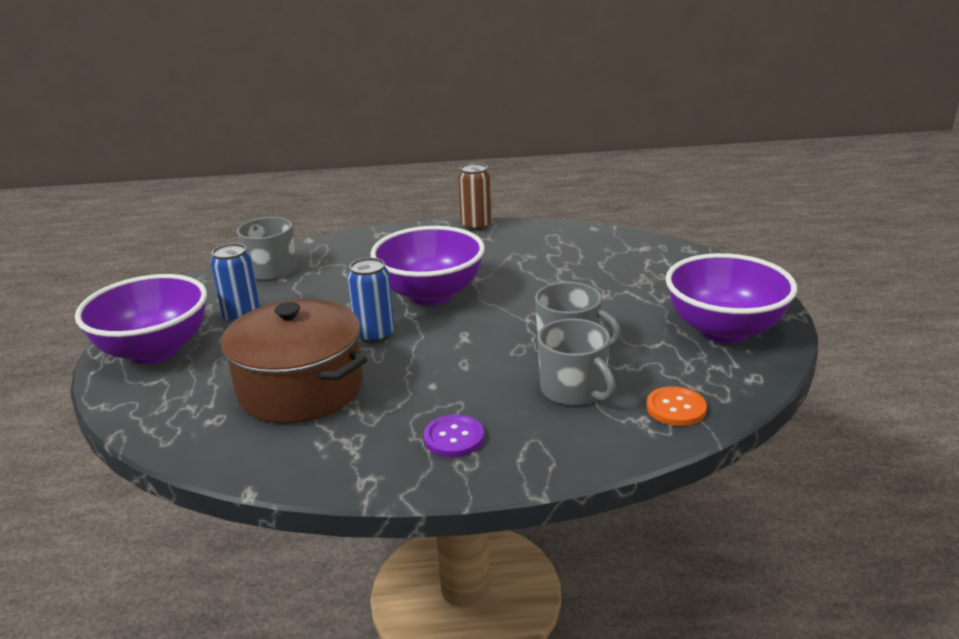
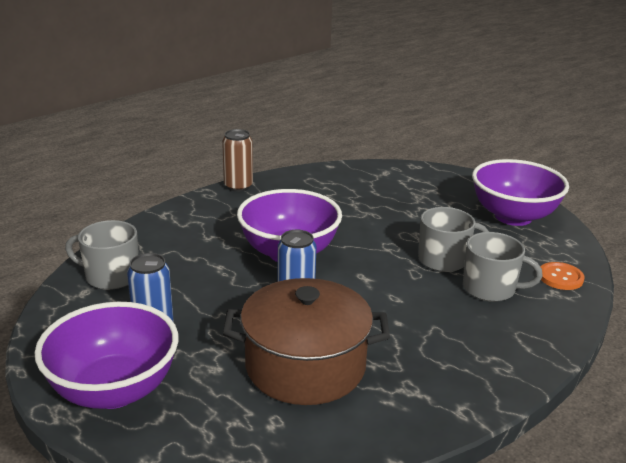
camera: 40 degrees left, 0 degrees up
(454, 438) = (470, 353): purple button -> none

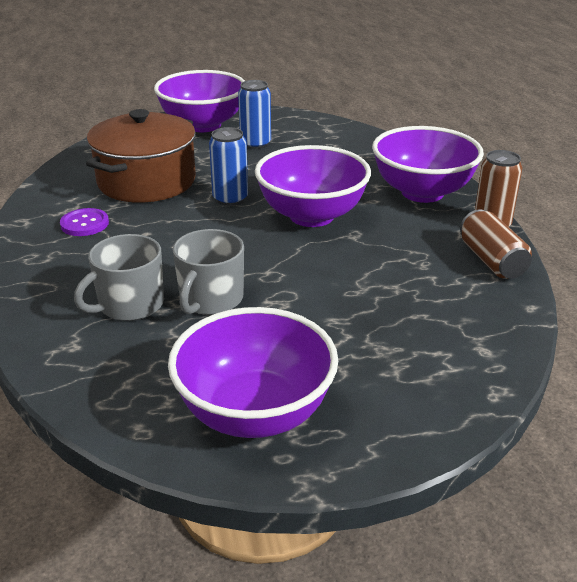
camera: 120 degrees right, 5 degrees up
(111, 276) = (343, 140): grey mug -> none
(205, 217) = (422, 192): none -> purple bowl
(288, 181) = (491, 260): none -> brown can
(422, 365) = (84, 224): none -> purple button
(560, 277) = (88, 367): orange button -> none

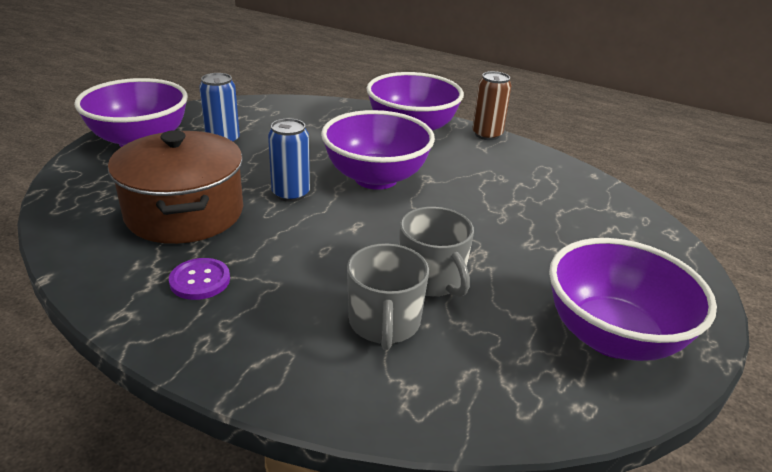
camera: 50 degrees left, 0 degrees up
(491, 260) = (528, 157): brown can -> none

